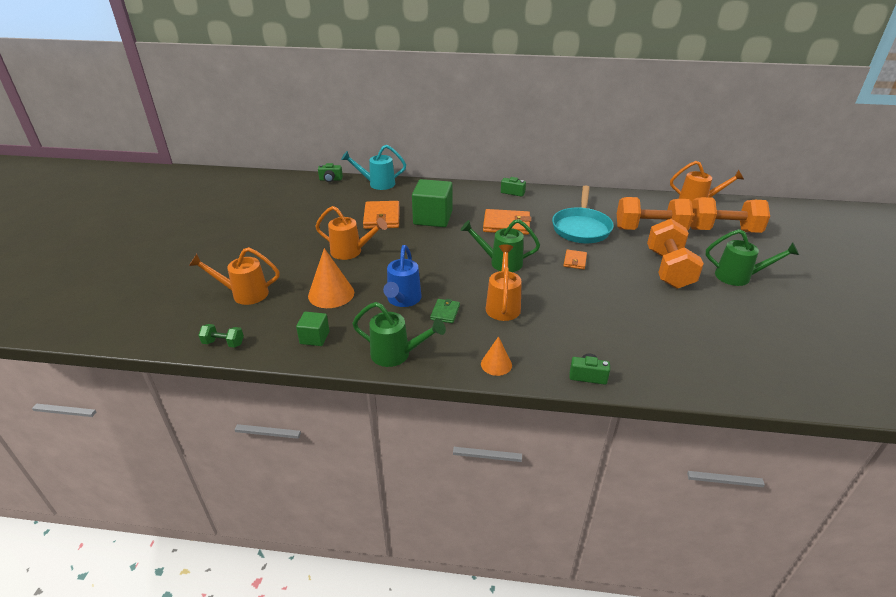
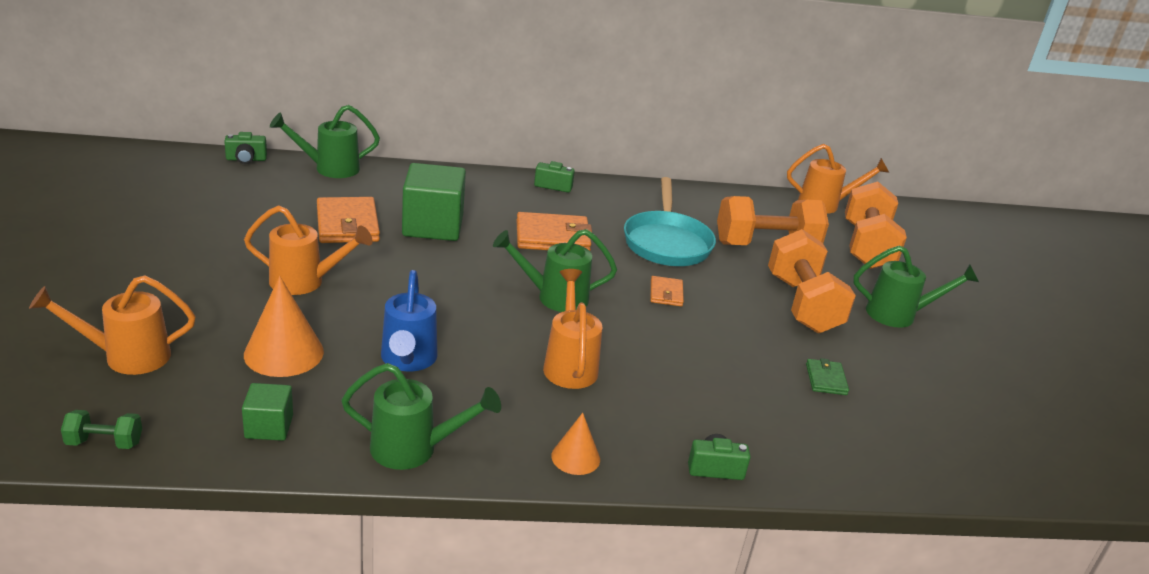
camera: 15 degrees left, 5 degrees down
(377, 184) = (330, 168): turquoise watering can -> green watering can
(445, 312) = (480, 378): green wallet -> green wallet (826, 379)
(723, 230) = (866, 247): orange dumbbell -> orange dumbbell turned 75 degrees counterclockwise

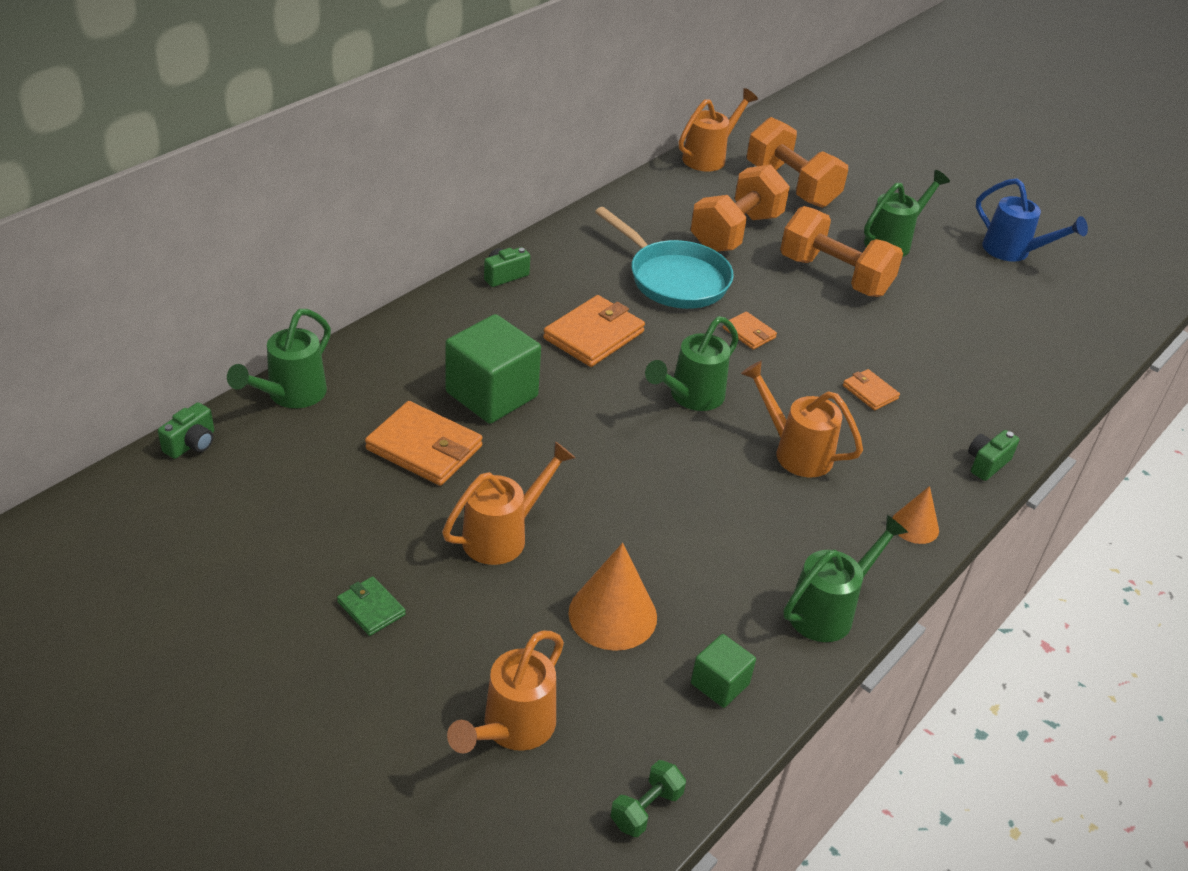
camera: 45 degrees left, 10 degrees up
(408, 360) = (700, 542): blue watering can -> blue watering can (1013, 252)
(698, 373) = (870, 392): none -> orange wallet
(826, 379) = (935, 336): green wallet -> green wallet (371, 608)

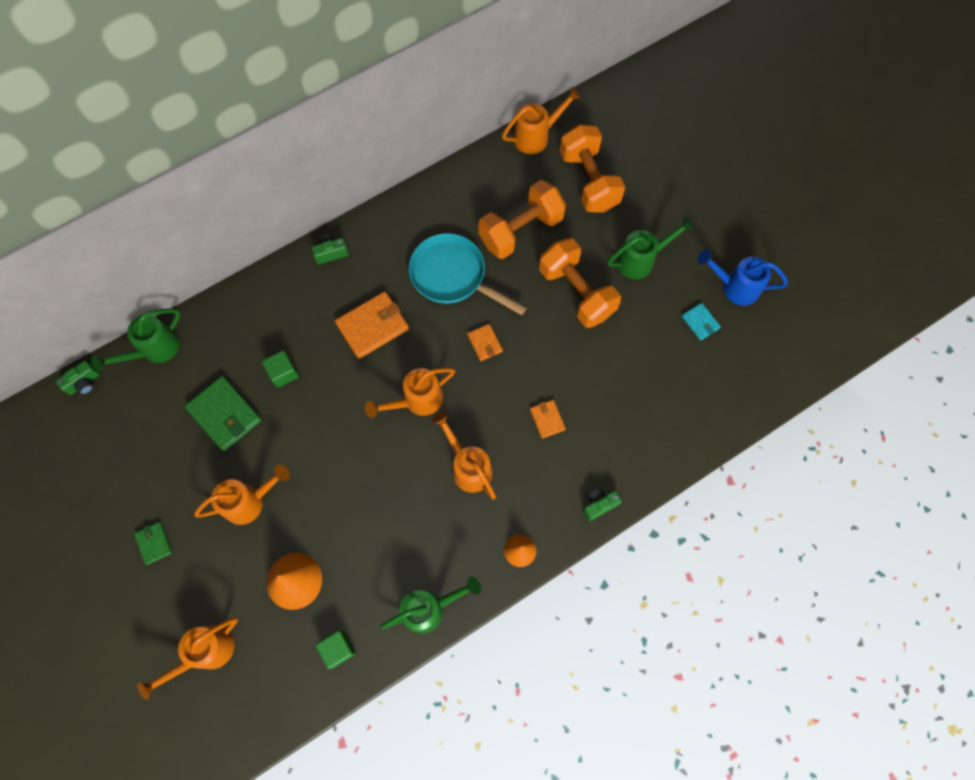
camera: 20 degrees right, 30 degrees up
(424, 448) = (224, 414): orange wallet -> green wallet
(491, 394) = (283, 373): green cube -> green cube, size x0.52
(646, 809) = (261, 726): green dumbbell -> none
(674, 279) = (452, 276): turquoise pan -> turquoise pan turned 150 degrees clockwise
(691, 397) = (417, 400): green watering can -> orange watering can
(995, 284) = (700, 322): none -> turquoise wallet
(1013, 252) = (735, 287): blue watering can -> blue watering can turned 135 degrees clockwise

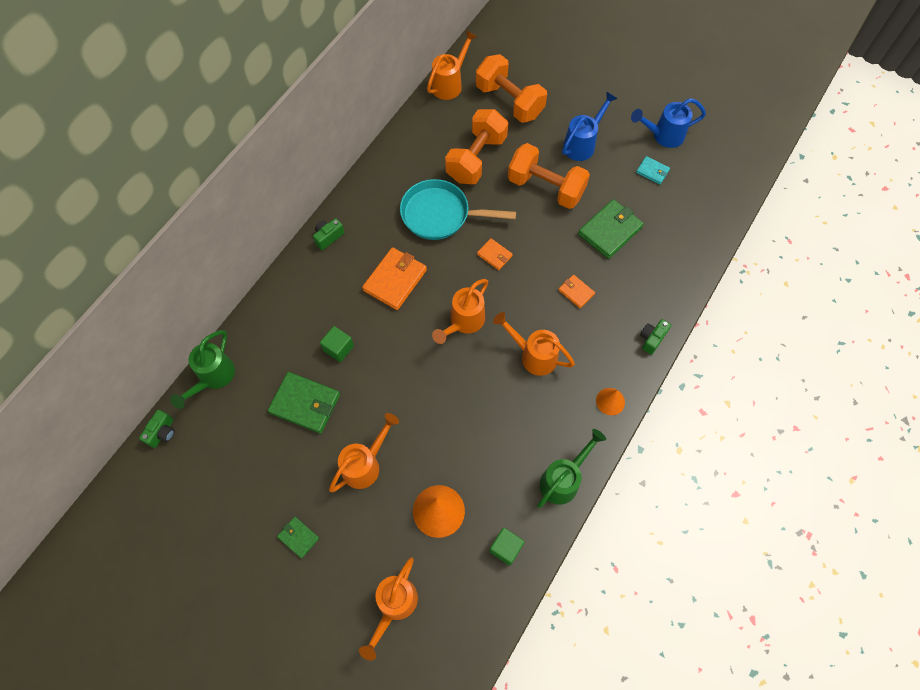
camera: 25 degrees left, 5 degrees down
(618, 368) = (610, 231): none -> green wallet
(641, 260) = (582, 144): green watering can -> blue watering can

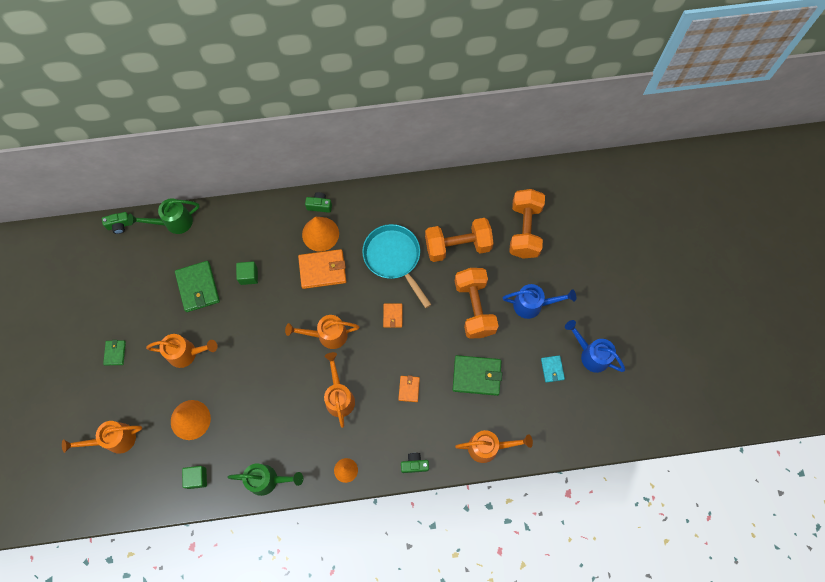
camera: 50 degrees right, 5 degrees up
(357, 256) = (320, 234): none -> orange cone
(450, 84) = (503, 181): orange watering can -> orange watering can (488, 447)

